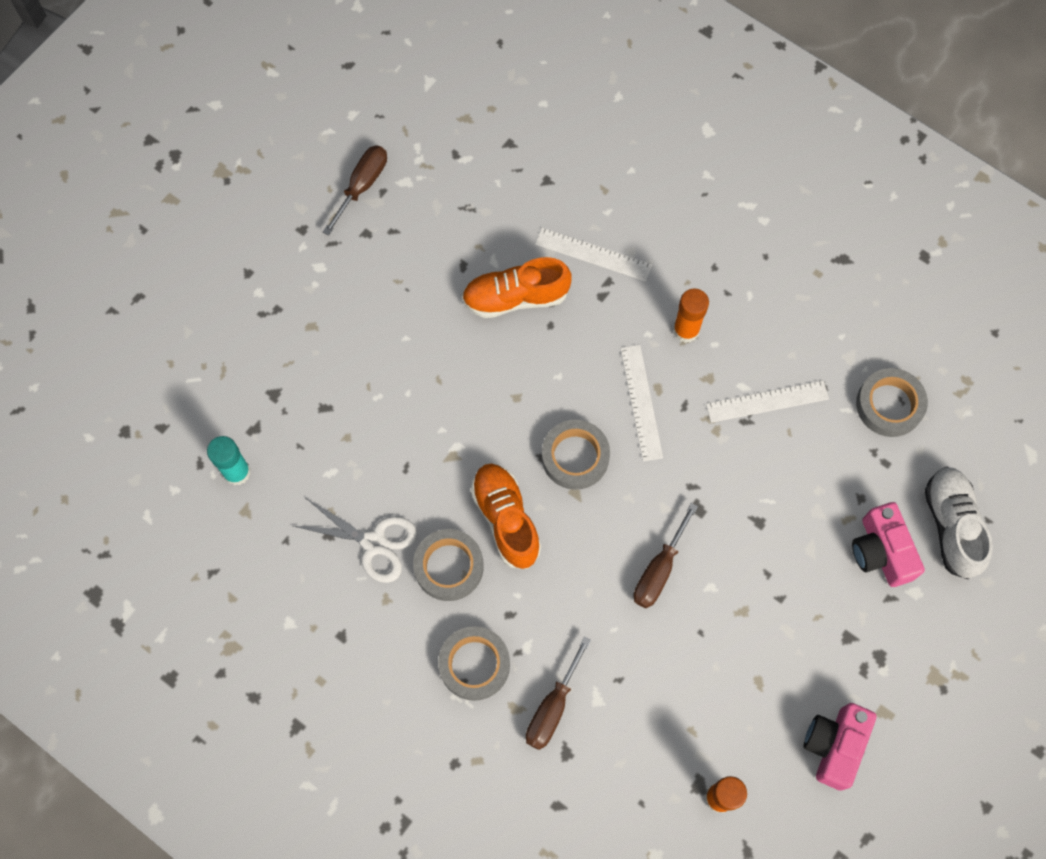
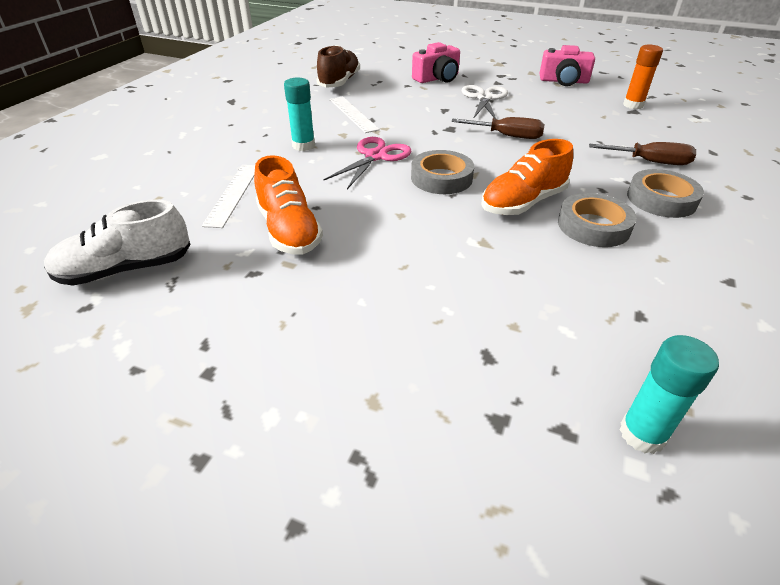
camera: 105 degrees left, 30 degrees down
(362, 186) = (121, 395): brown screwdriver -> none
(374, 543) = (616, 277): white scissors -> white scissors (484, 98)
(641, 402) = (376, 156): white ruler -> pink scissors
(686, 330) = (303, 146): orange glue stick -> turquoise glue stick
(889, 405) = (339, 82): grey tape -> brown shoe
(951, 526) = (409, 65): white shoe -> white shoe (126, 269)

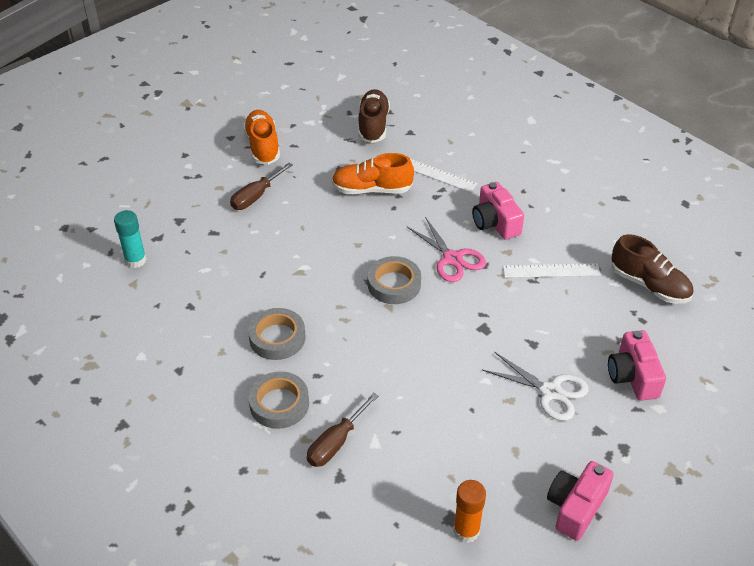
camera: 115 degrees right, 5 degrees up
(126, 269) = (373, 125): white shoe -> brown shoe
(303, 146) = (495, 222): turquoise glue stick -> pink camera
(507, 136) = (445, 363): brown screwdriver -> brown screwdriver (256, 196)
(523, 203) = (330, 315): orange shoe -> orange shoe (262, 146)

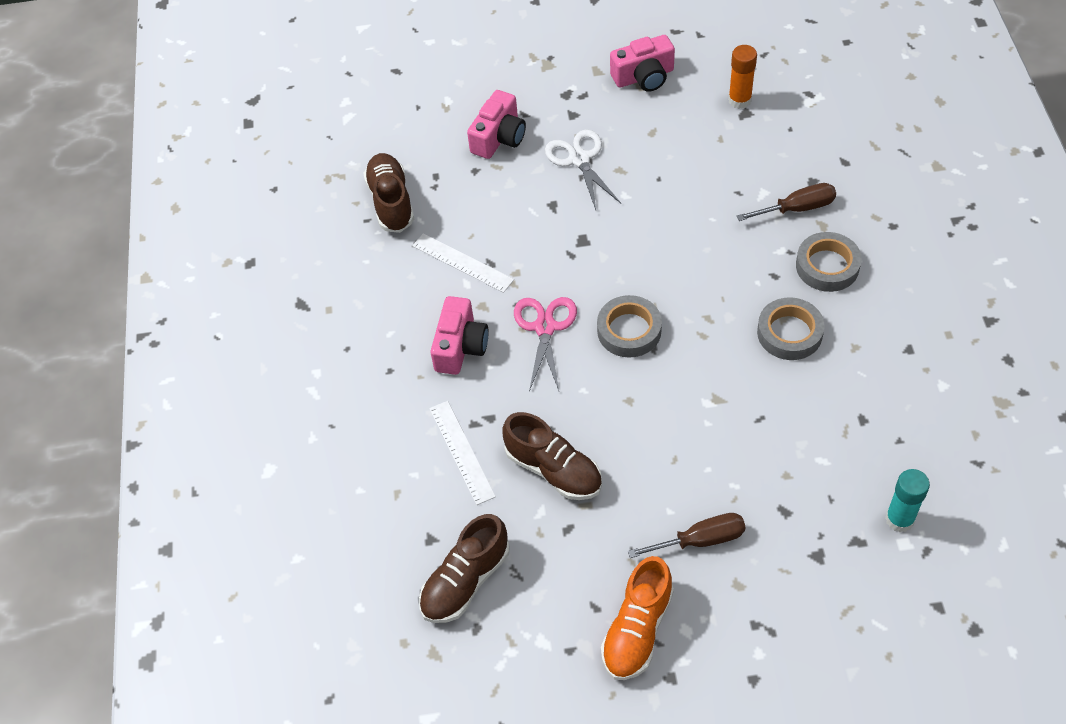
camera: 140 degrees left, 10 degrees up
(372, 189) = (553, 469): orange shoe -> brown shoe

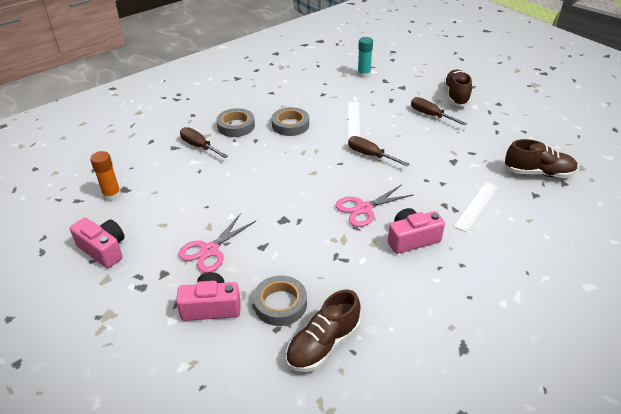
camera: 125 degrees left, 15 degrees down
(462, 262) = (347, 270): white ruler -> white ruler (353, 120)
(553, 469) = (447, 169): brown shoe -> brown shoe (456, 96)
(579, 159) = (209, 250): white scissors -> pink scissors
(629, 330) = (336, 176): grey tape -> grey tape (280, 304)
(637, 630) = (491, 117): orange shoe -> none
(648, 394) = (370, 155): none -> brown screwdriver

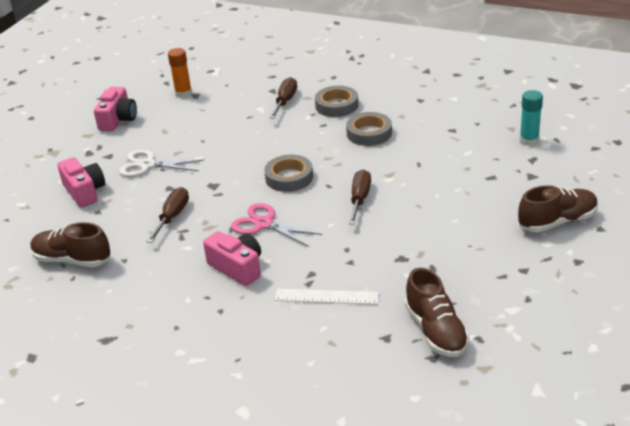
camera: 65 degrees right, 5 degrees down
(209, 250) = (147, 165): pink scissors -> white scissors
(280, 304) = (106, 222): grey tape -> grey tape (289, 177)
(353, 120) = (418, 167): white ruler -> none
(430, 115) = (486, 215): brown screwdriver -> brown screwdriver (172, 217)

